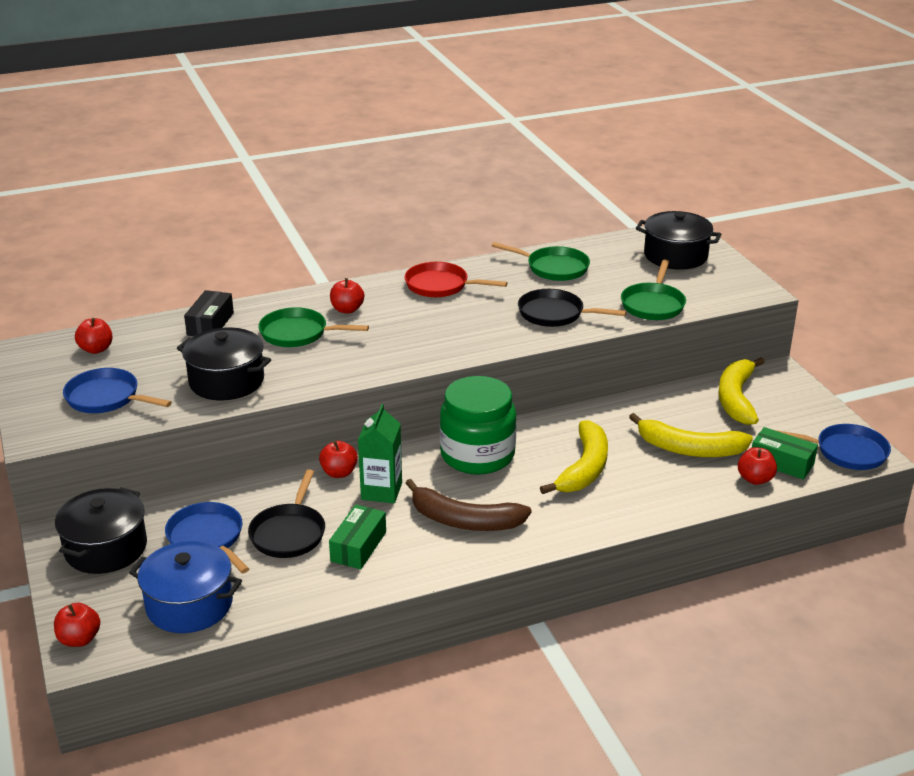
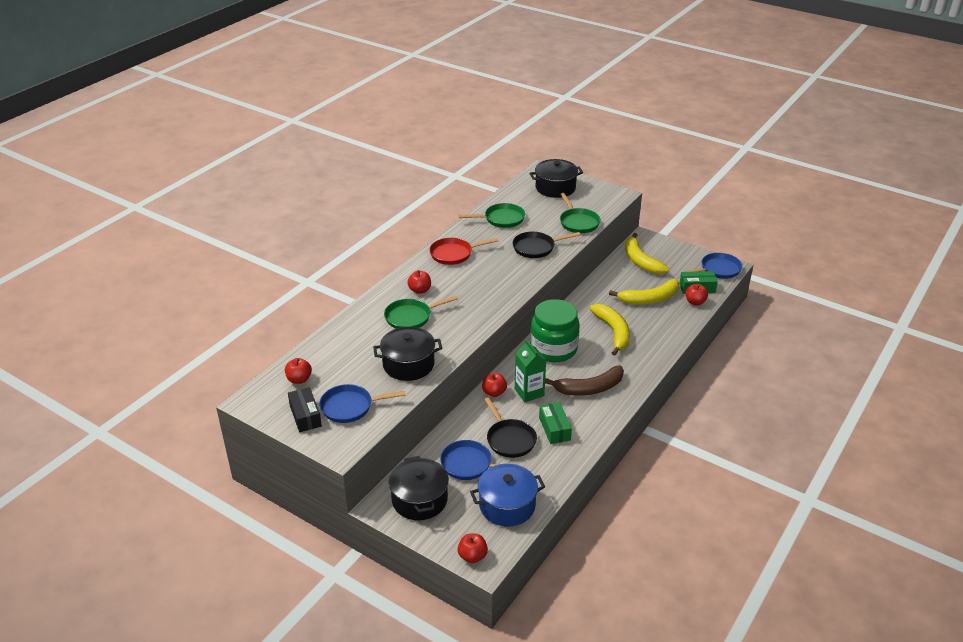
camera: 35 degrees left, 5 degrees up
(210, 324) = (349, 333): black box -> black box (305, 416)

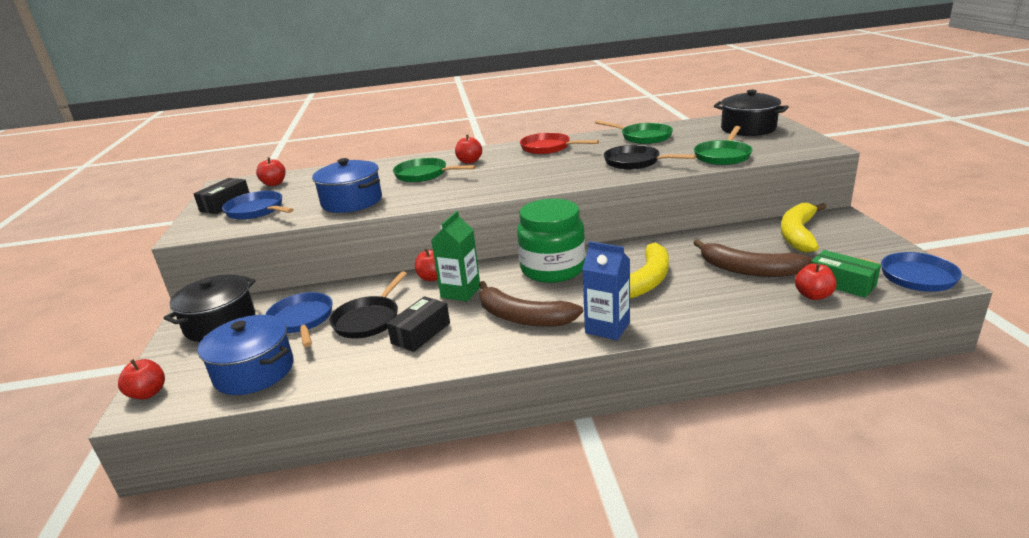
camera: 50 degrees right, 10 degrees down
(408, 364) = (352, 201): black pot -> blue pot
(554, 429) = (421, 333): green box -> black box
(637, 371) = (607, 328): none -> blue carton
(649, 299) = (748, 270): yellow banana -> brown banana

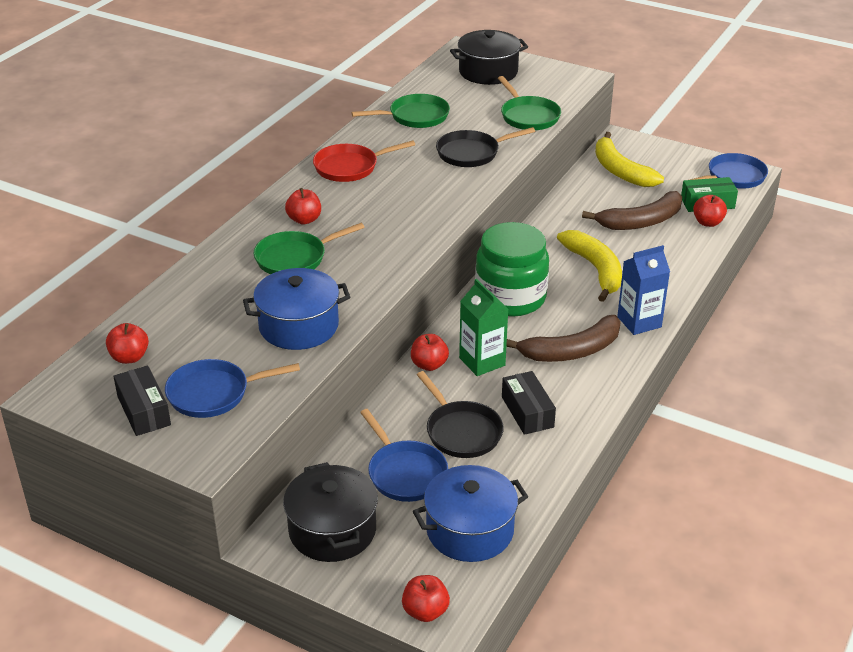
camera: 55 degrees left, 10 degrees up
(302, 320) = (405, 472): blue pan -> blue pan turned 135 degrees counterclockwise

